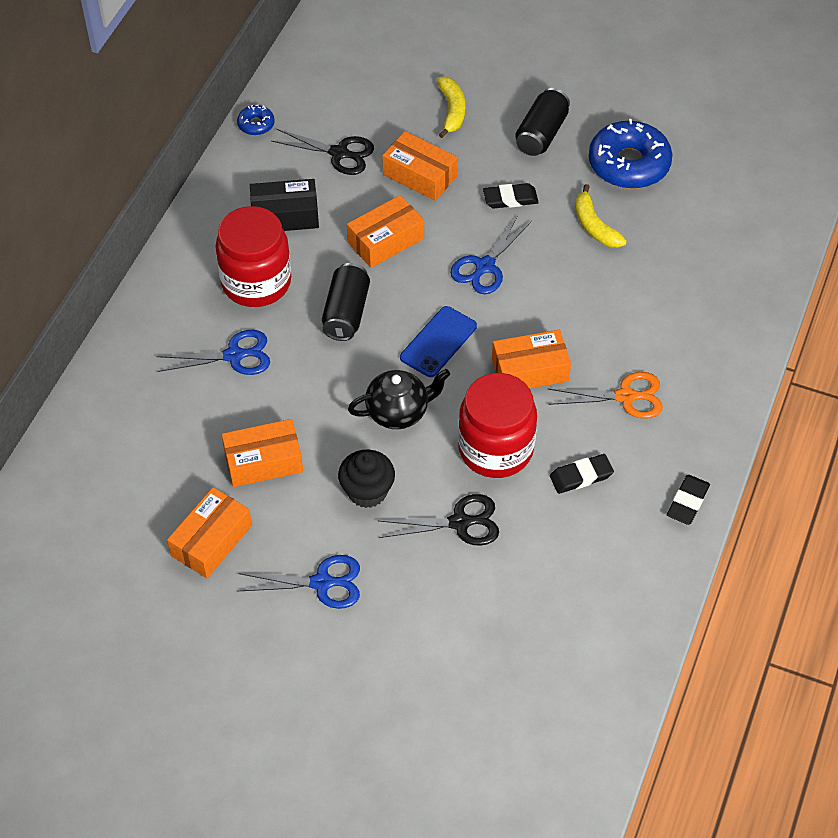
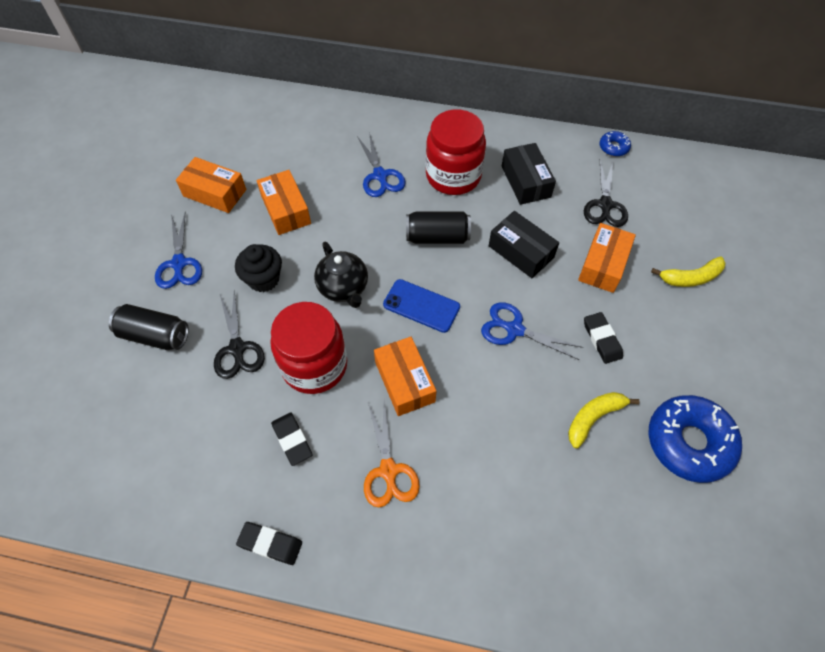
camera: 80 degrees right, 5 degrees up
(385, 240) = (521, 251): orange box -> black box
(541, 134) = (694, 355): black can -> black can (154, 335)

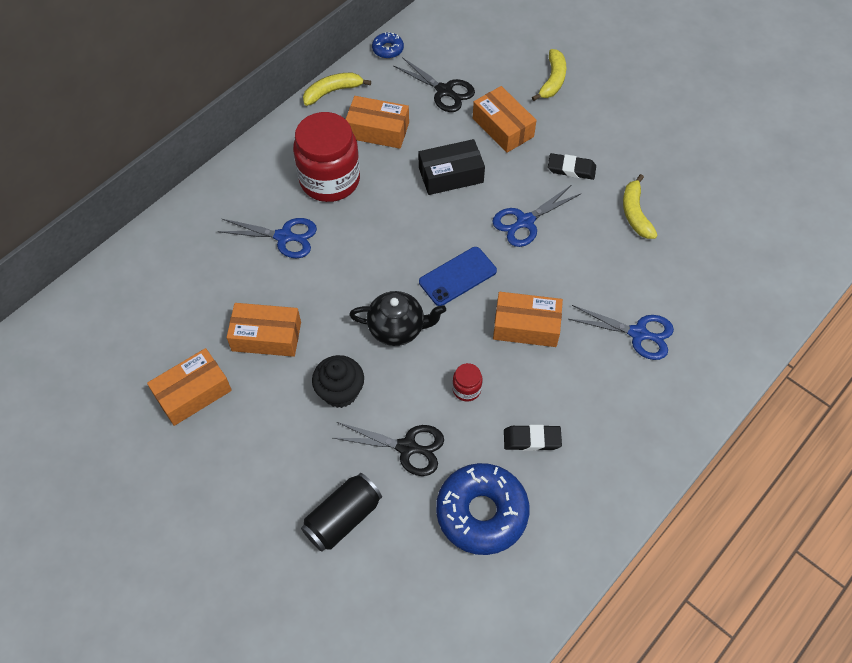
camera: 60 degrees left, 0 degrees up
(179, 263) = (266, 463): blue scissors -> blue scissors (638, 333)
(270, 544) = (620, 497): black eraser -> none
(314, 365) = (466, 389): red jar -> red jar, size x0.42
(388, 470) = (601, 377): orange scissors -> none
(437, 237) = (391, 227): black can -> none
(525, 181) = (377, 130): black box -> orange box
(539, 135) = (332, 91): none -> yellow banana
(689, 442) = (687, 167): blue donut -> blue donut (481, 513)

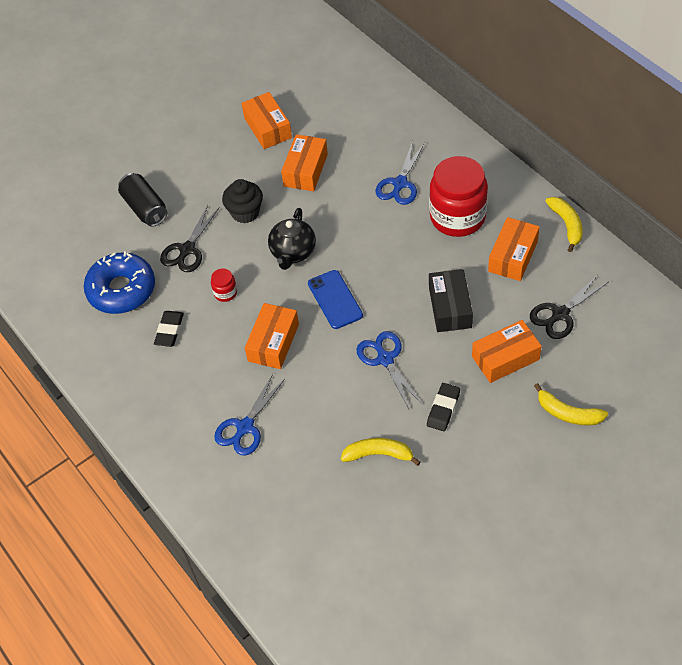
camera: 105 degrees right, 5 degrees down
(388, 49) = (623, 273): blue donut -> none

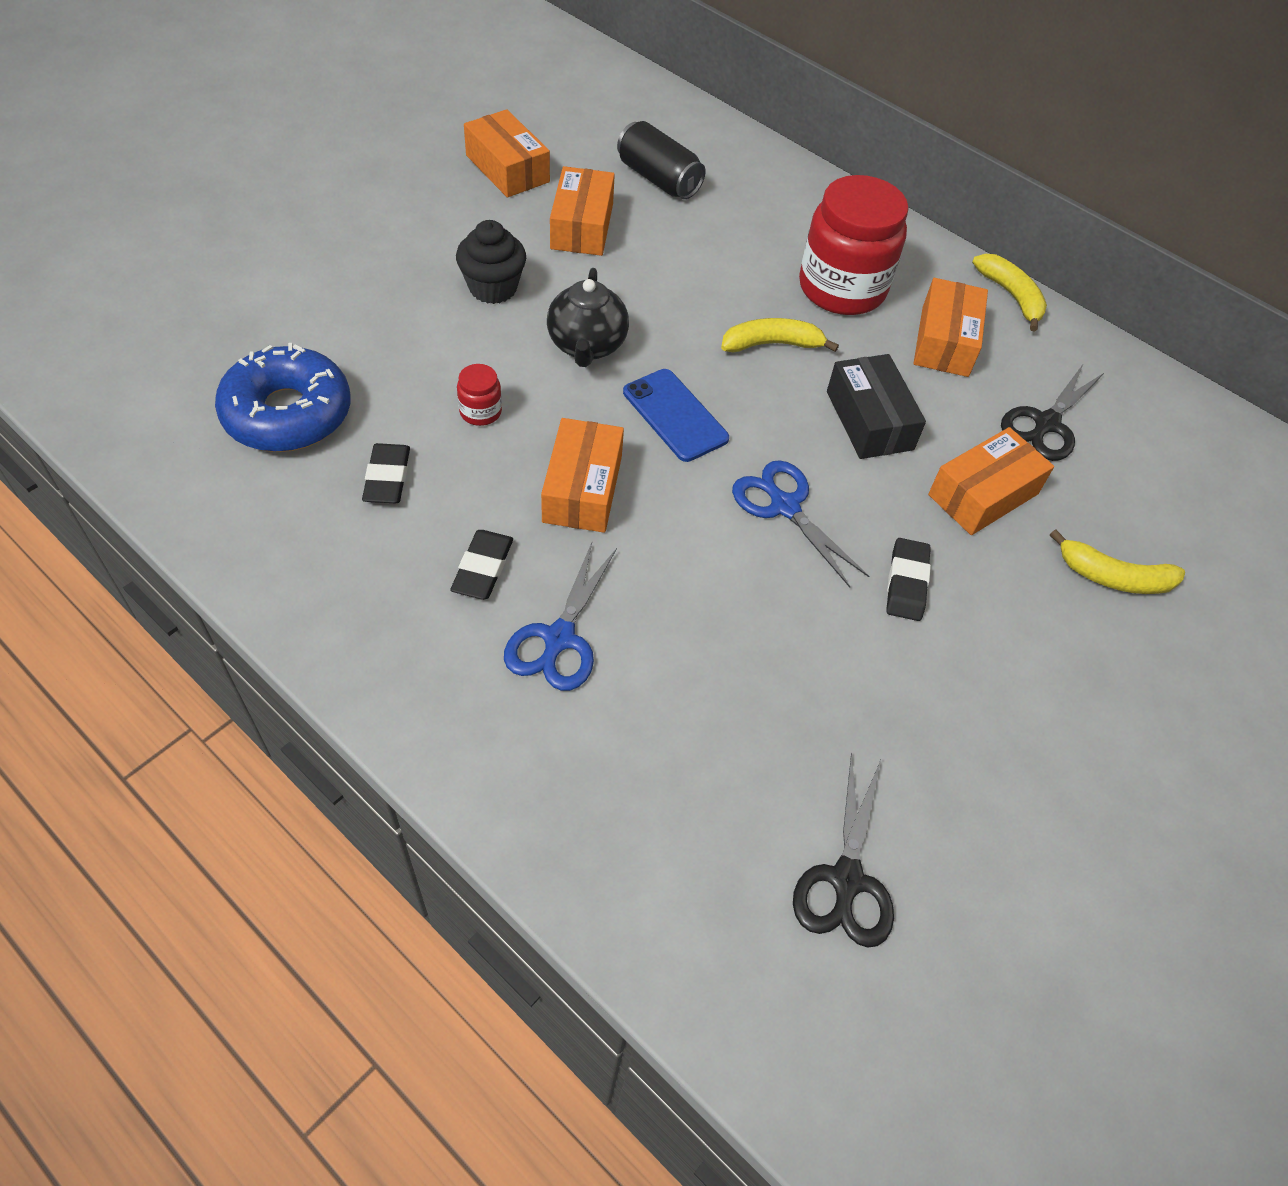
camera: 20 degrees left, 0 degrees up
(145, 208) = (315, 285): black can -> black can (658, 179)
(187, 249) = (400, 346): black scissors -> black scissors (846, 879)
(212, 385) = (482, 568): none -> black eraser
(378, 454) = (816, 670): yellow banana -> yellow banana (772, 344)
(400, 184) = (738, 243): blue scissors -> none

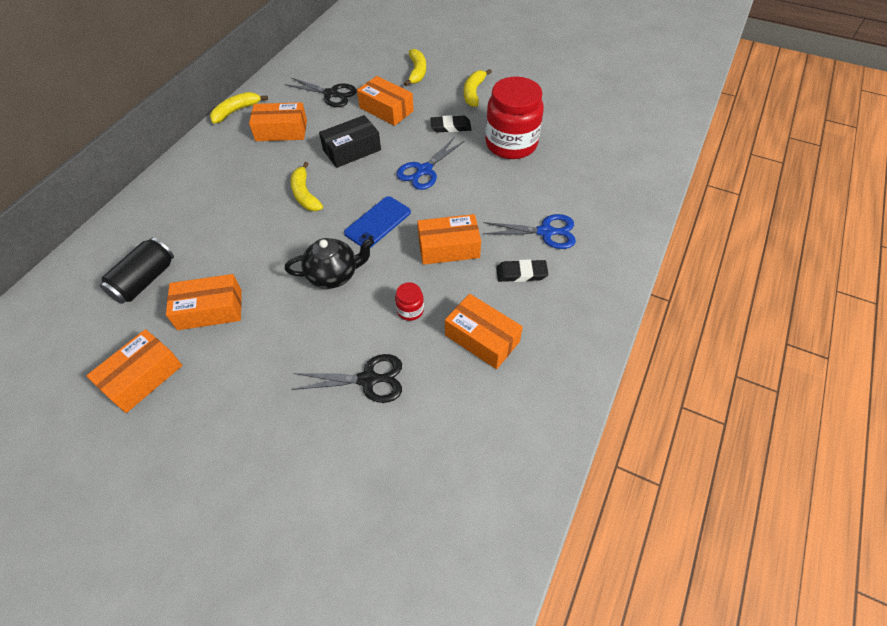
camera: 100 degrees left, 0 degrees up
(288, 413) = (454, 415): blue donut -> none
(387, 477) = (482, 338): black eraser -> orange box
(493, 288) = (291, 341): black cupcake -> none
(842, 288) = (246, 174): red jar -> red jar (511, 144)
(846, 879) = (599, 126): black scissors -> black scissors (368, 379)
(1022, 660) = (473, 92): none -> yellow banana

